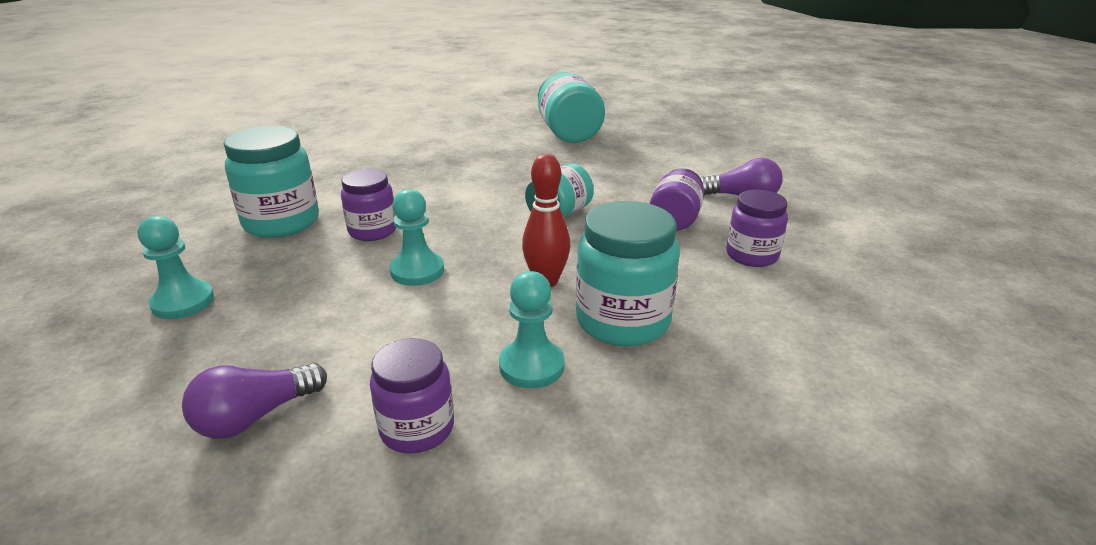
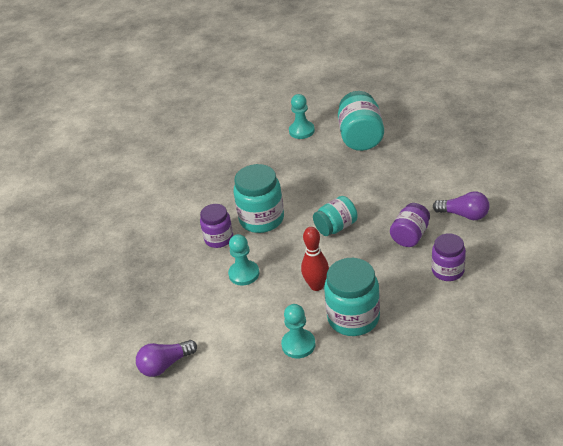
camera: 15 degrees right, 10 degrees up
(183, 302) = (119, 291): turquoise pawn -> turquoise pawn (301, 131)
(281, 222) = (165, 229): turquoise jar -> turquoise jar (261, 219)
(417, 428) = (239, 377): purple jar -> none

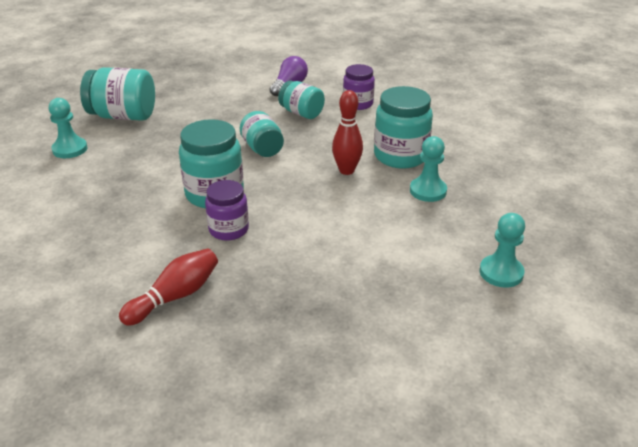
camera: 85 degrees left, 5 degrees down
(146, 235) = (175, 296): none -> red bowling pin
(165, 365) = (437, 290): purple light bulb -> none
(244, 274) = (304, 216): turquoise pawn -> turquoise pawn (501, 273)
(410, 236) = (301, 113): purple jar -> turquoise jar

